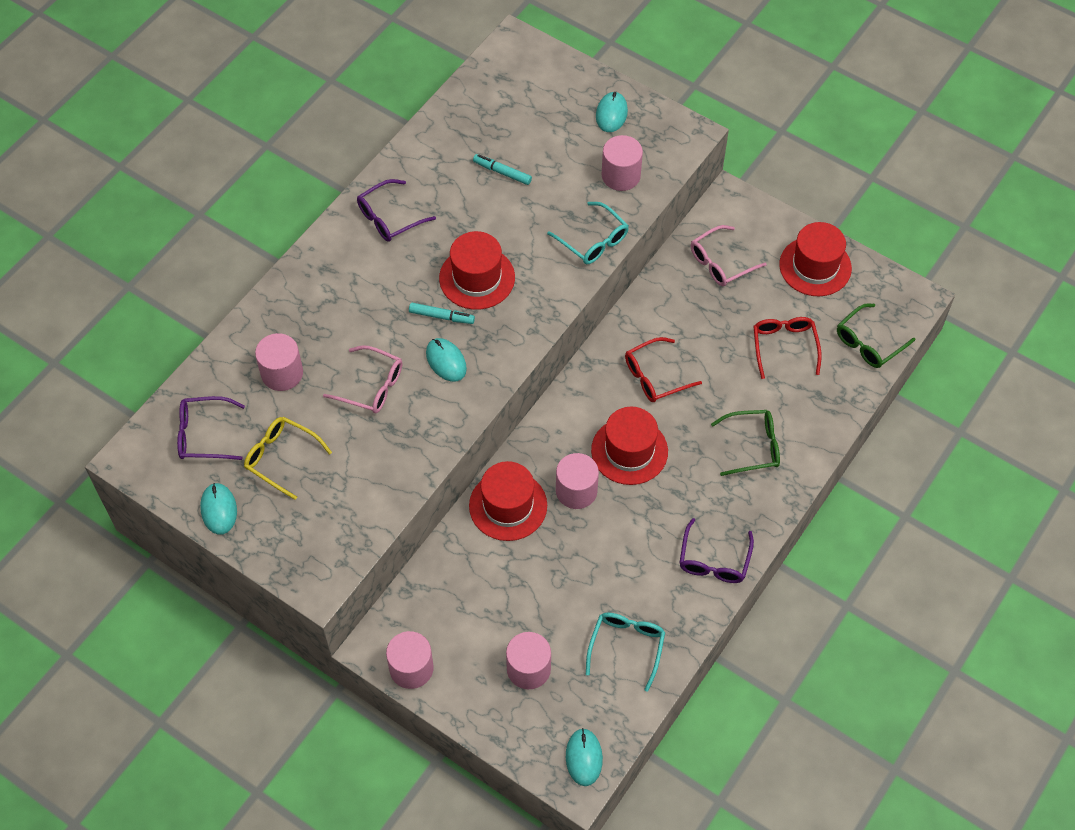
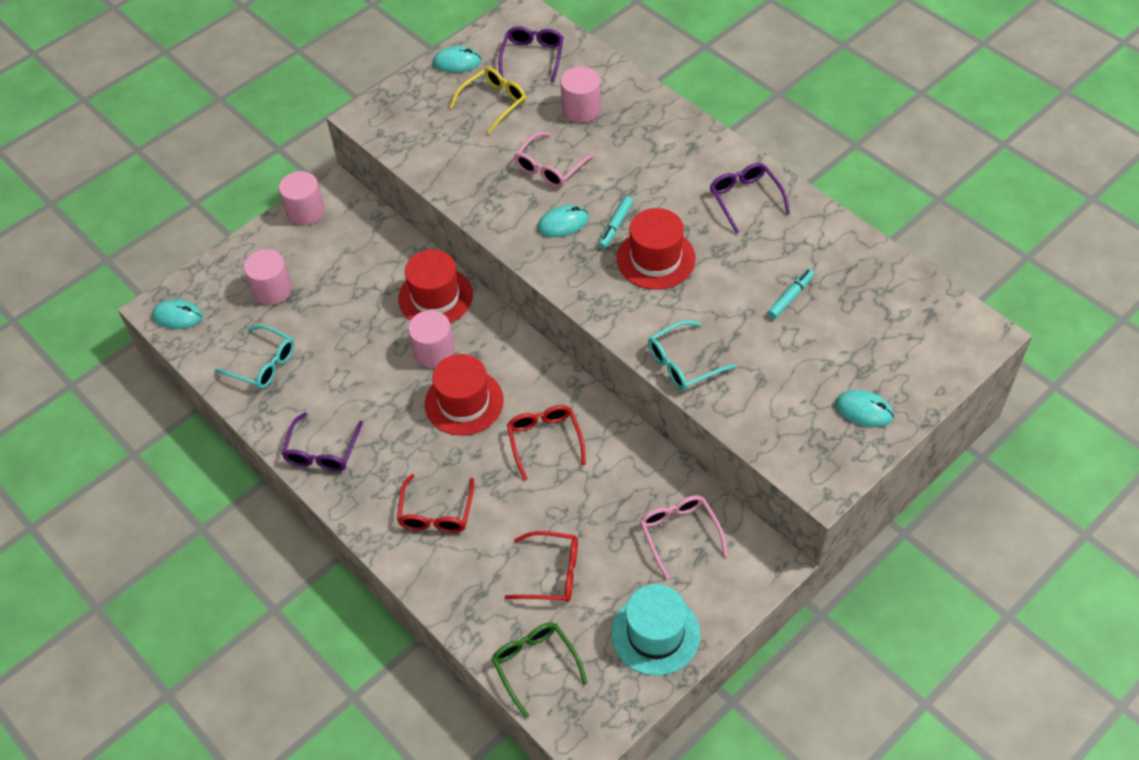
camera: 105 degrees right, 5 degrees down
(621, 175) = (770, 404): pink cylinder -> none
(714, 560) = (322, 451): purple glasses -> purple glasses turned 105 degrees counterclockwise
(752, 446) = (436, 512): green glasses -> red glasses
(815, 266) = (655, 634): red hat -> turquoise hat

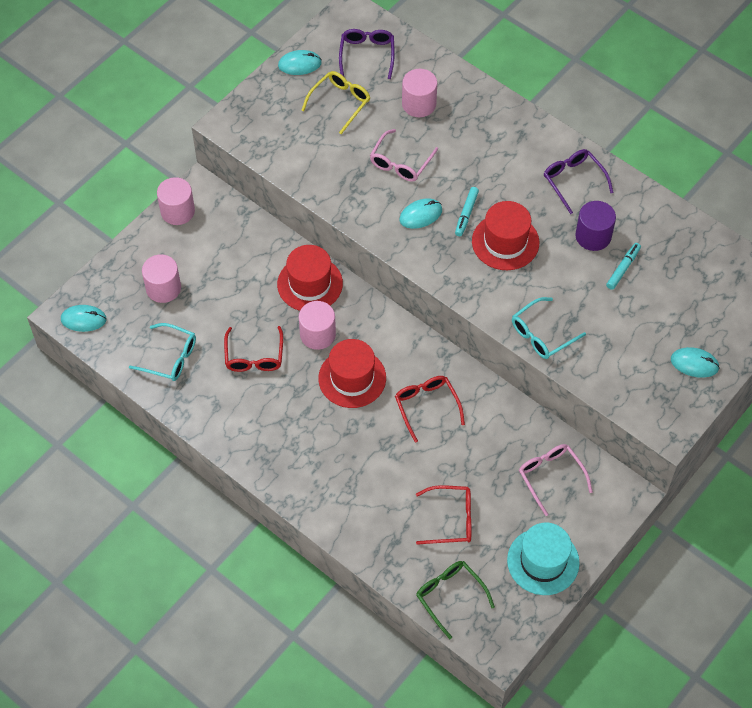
camera: 10 degrees left, 5 degrees up
(322, 451) = (238, 431): purple glasses -> none
(436, 512) = (346, 477): red glasses -> red glasses (254, 356)
(760, 259) = (593, 236): none -> purple cylinder

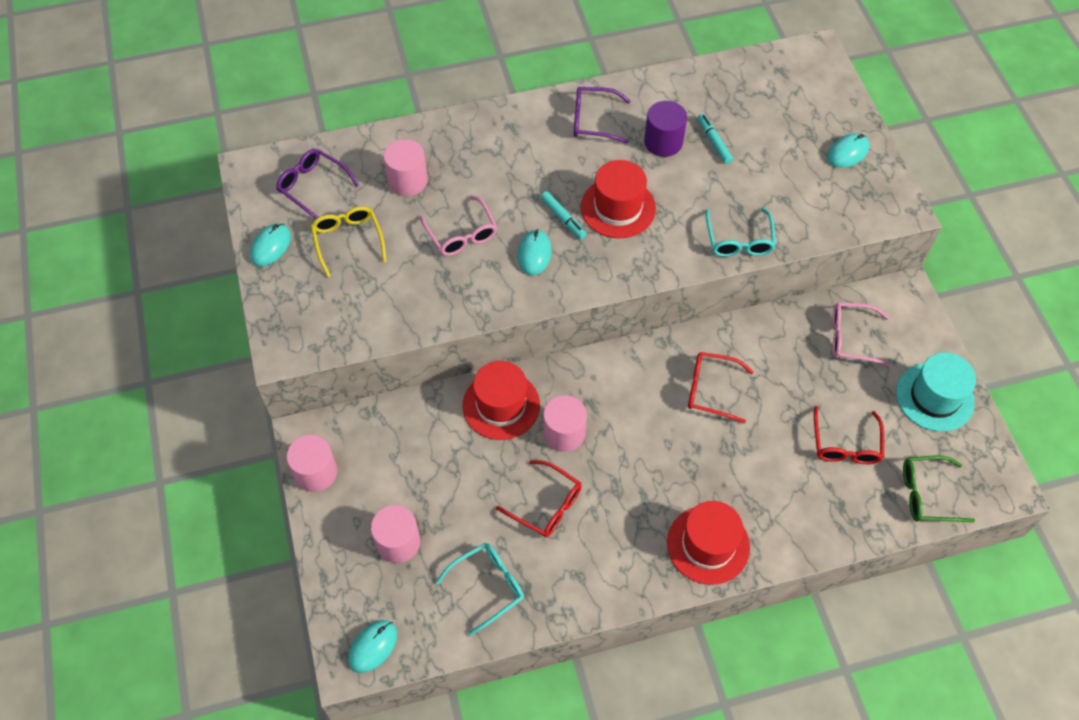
camera: 55 degrees left, 0 degrees up
(352, 378) = (635, 433): red hat -> red hat (708, 545)
(450, 519) = (845, 444): red glasses -> red glasses turned 150 degrees clockwise

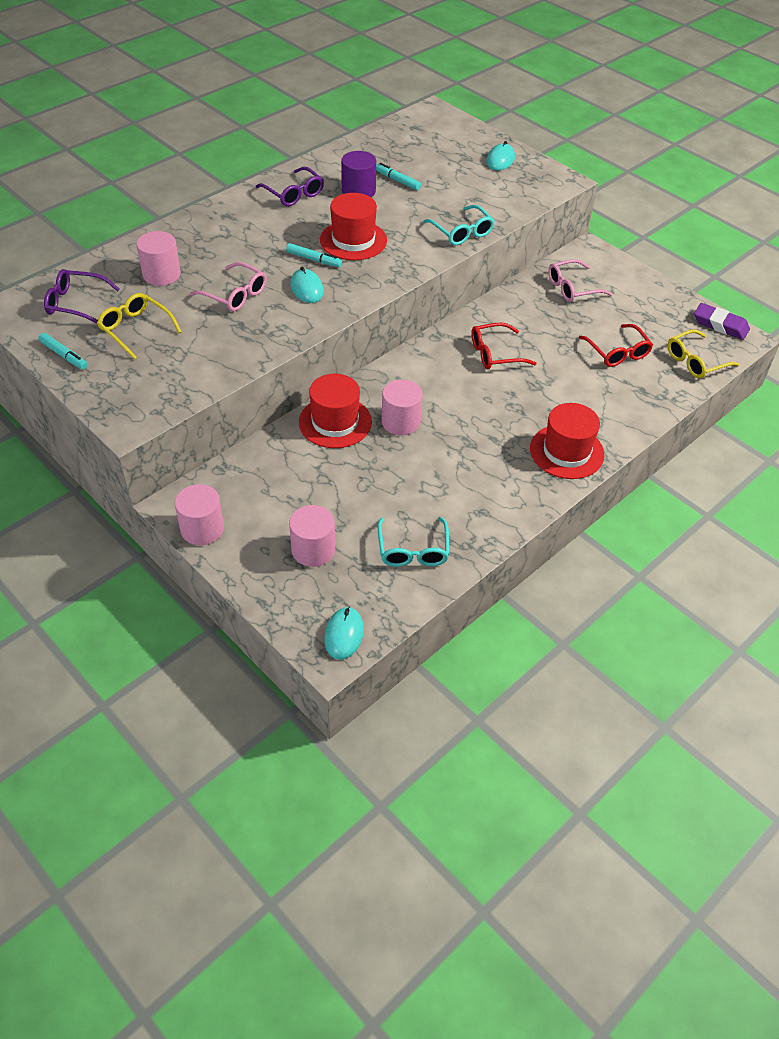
camera: 30 degrees left, 10 degrees down
(270, 246) = (64, 355): turquoise mouse -> turquoise marker
(487, 586) = (413, 549): turquoise glasses -> turquoise glasses turned 150 degrees clockwise
(546, 505) = (421, 475): red glasses -> none
(594, 121) = (293, 193): purple glasses -> purple glasses turned 105 degrees counterclockwise
(927, 494) = (696, 361): green glasses -> yellow glasses
(934, 397) = (656, 303): turquoise hat -> none
(990, 458) = (720, 325): none -> purple eraser

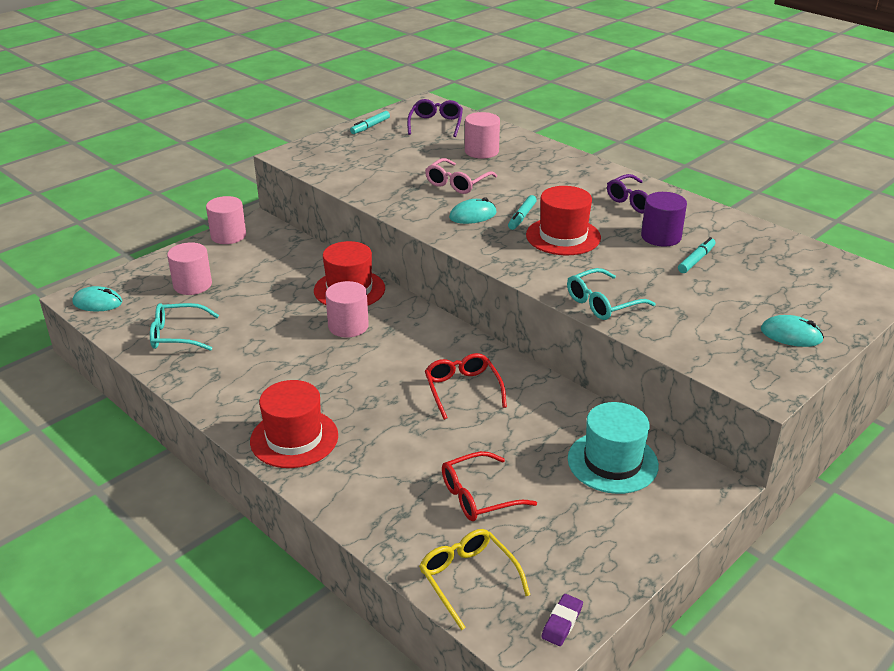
camera: 90 degrees right, 15 degrees down
(136, 329) = (403, 148): yellow glasses -> none
(573, 288) = (612, 462): pink glasses -> turquoise hat
(720, 325) = (562, 622): purple eraser -> purple eraser, size x0.62

